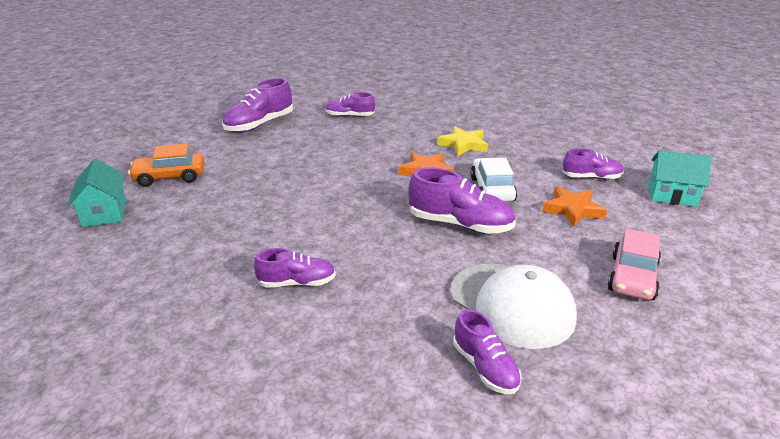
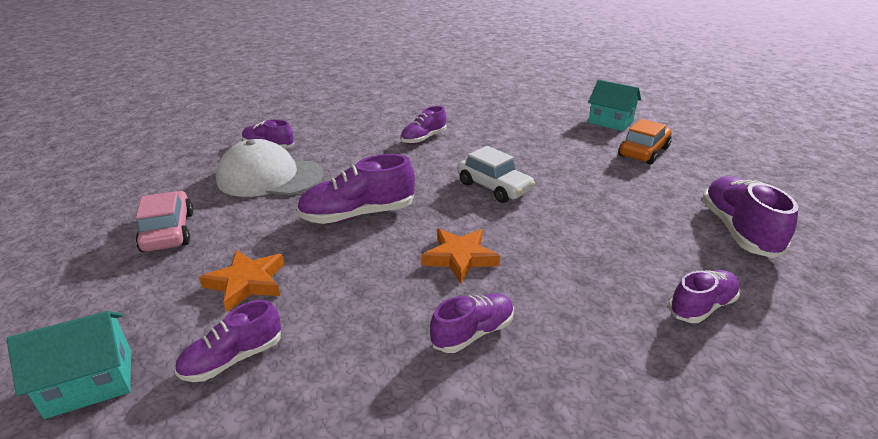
camera: 140 degrees right, 0 degrees up
(463, 145) = (473, 333): yellow star -> purple shoe
(492, 189) = (361, 268): white car -> white car (494, 187)

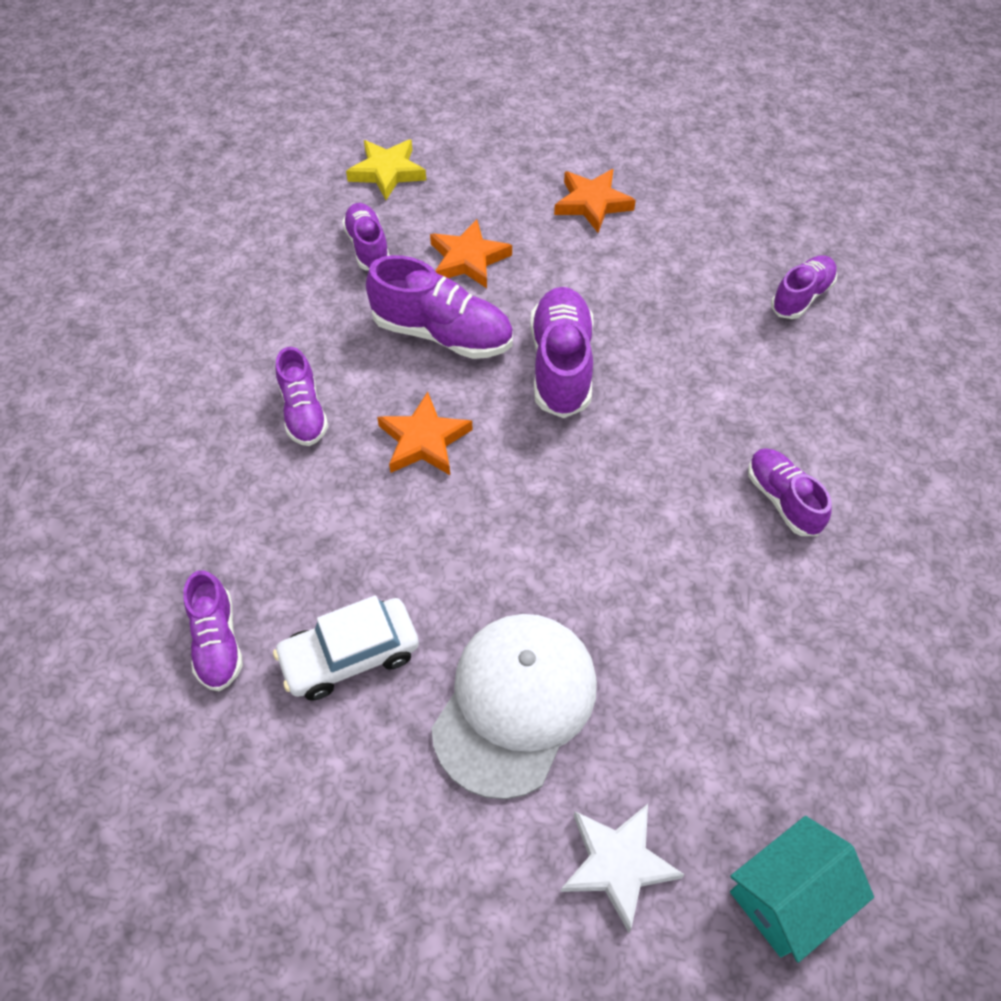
camera: 110 degrees right, 25 degrees up
(90, 383) = (387, 172): turquoise house -> yellow star
(168, 231) = (592, 203): pink car -> orange star
(269, 177) = (696, 291): white cap -> white cap (515, 704)
(494, 187) = (573, 540): white car -> white car (350, 655)
(643, 152) = (618, 864): orange car -> white star
(738, 230) = (315, 819): purple shoe -> purple shoe (442, 334)

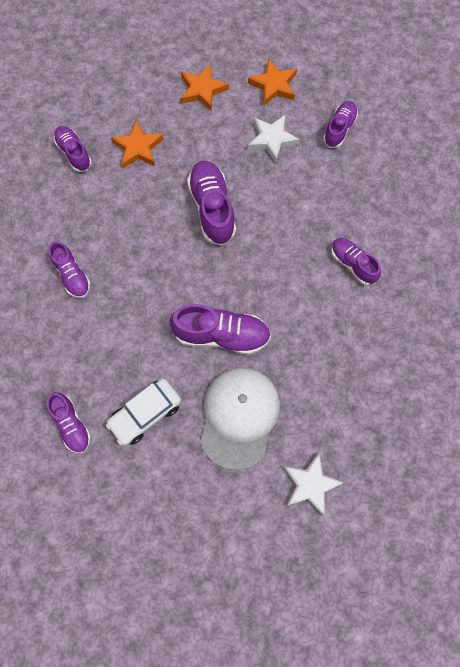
camera: 15 degrees left, 15 degrees up
(387, 172) = (69, 94): yellow star -> none
(424, 440) = (147, 276): orange star -> orange star (273, 85)
(442, 334) = (137, 204): purple shoe -> purple shoe (221, 335)
(685, 289) = (272, 139): none -> white star
(787, 896) = (393, 478): turquoise house -> none

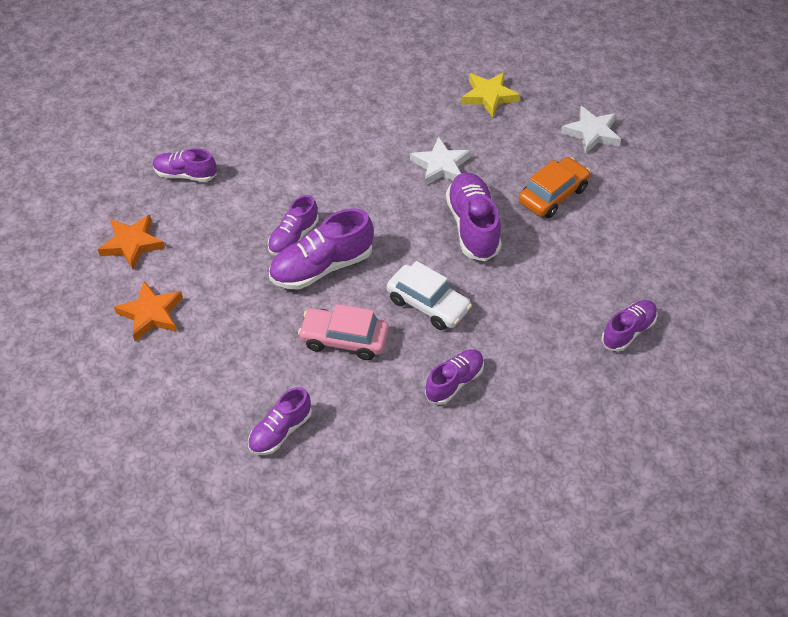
camera: 105 degrees left, 20 degrees down
(137, 209) = (344, 339): none -> pink car
(138, 148) = (255, 361): orange star -> none
(145, 413) = (585, 270): white car -> white car (428, 304)
(239, 417) = (553, 195): white cap -> orange car
(272, 139) = (212, 231): white star -> white star (441, 166)
(352, 264) = (353, 138): purple shoe -> purple shoe (293, 237)
(384, 400) = (489, 96): none -> yellow star

